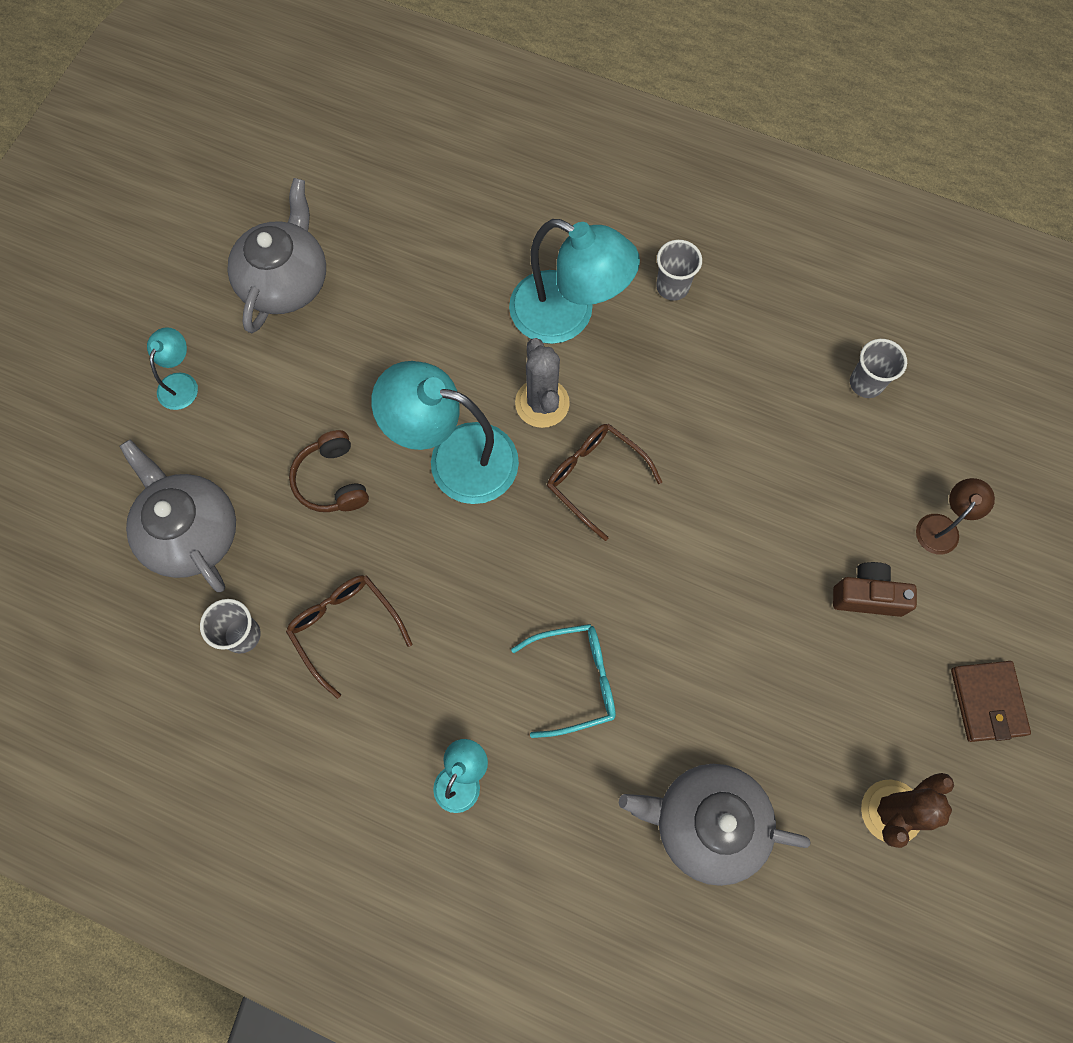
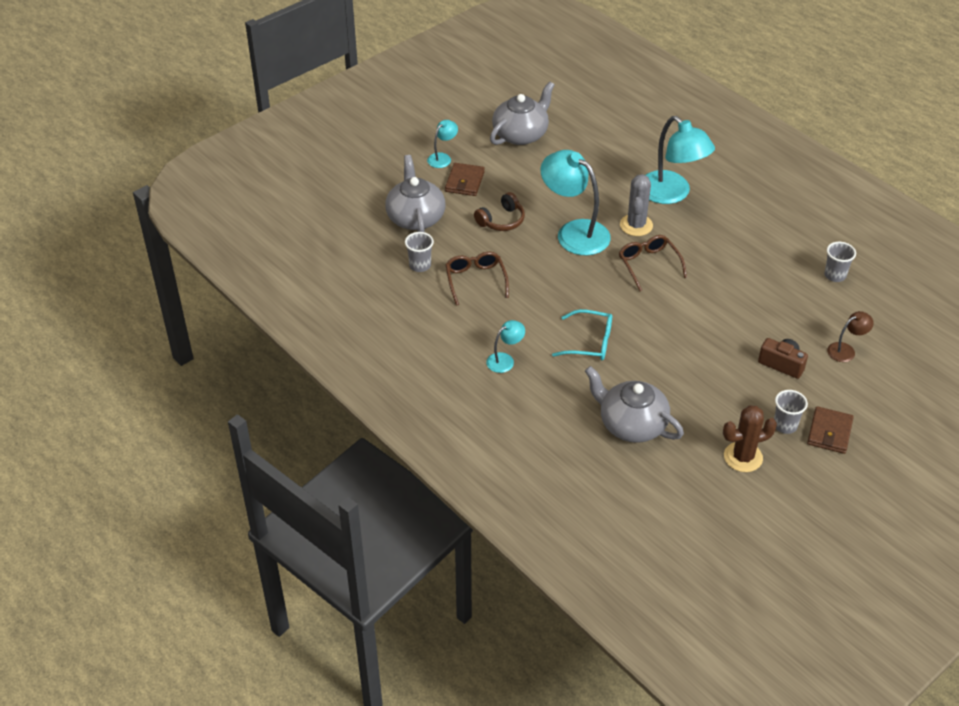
camera: 25 degrees right, 25 degrees down
(239, 421) = (465, 182): none -> brown wallet
(332, 480) = (501, 220): brown headphones -> brown headphones turned 135 degrees counterclockwise
(672, 287) = (740, 200): grey cup -> grey cup (785, 425)

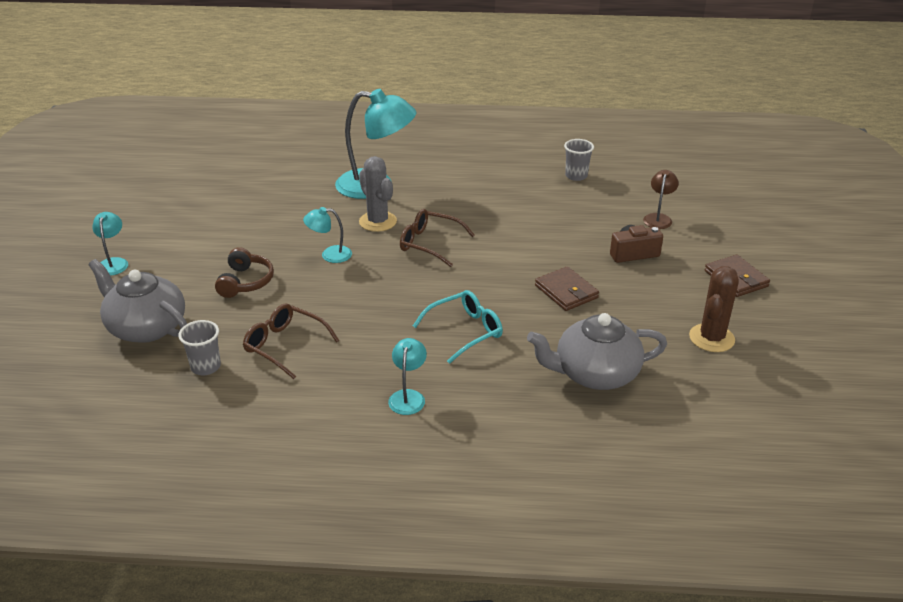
camera: 45 degrees left, 10 degrees down
(465, 182) = (164, 270): brown wallet -> brown wallet (566, 292)
(521, 134) = (176, 207): grey teapot -> none
(574, 232) = (330, 255): turquoise lamp -> turquoise lamp, size x0.48
(785, 425) = (701, 294): grey cup -> none

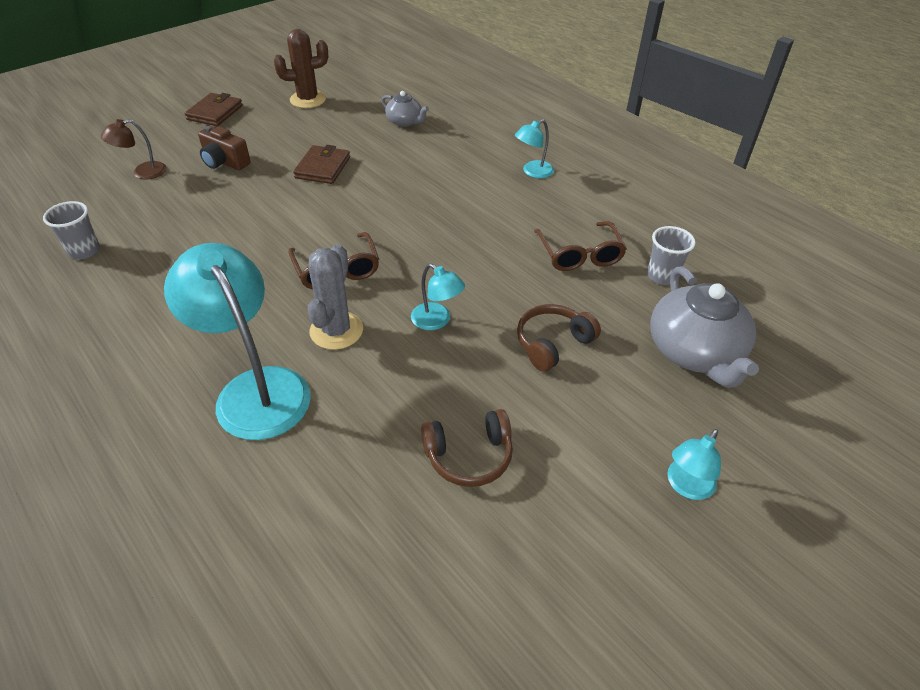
camera: 135 degrees left, 10 degrees up
(239, 218) = (469, 456): none -> brown headphones
(465, 331) = (435, 185): turquoise glasses -> none
(595, 374) = (405, 122): grey teapot -> grey teapot, size x0.53

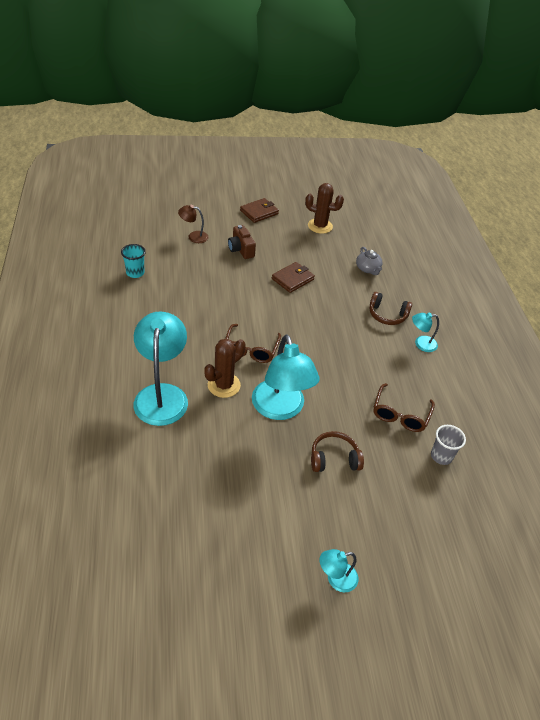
camera: 30 degrees right, 0 degrees up
(84, 251) = (135, 273): grey cup -> turquoise cup
(336, 330) = (224, 385): grey cactus -> brown cactus
(437, 321) = (280, 409): turquoise lamp -> turquoise lamp, size x2.09
(469, 456) = (236, 491): brown headphones -> brown headphones (387, 315)
(694, 352) = (415, 513): grey teapot -> none

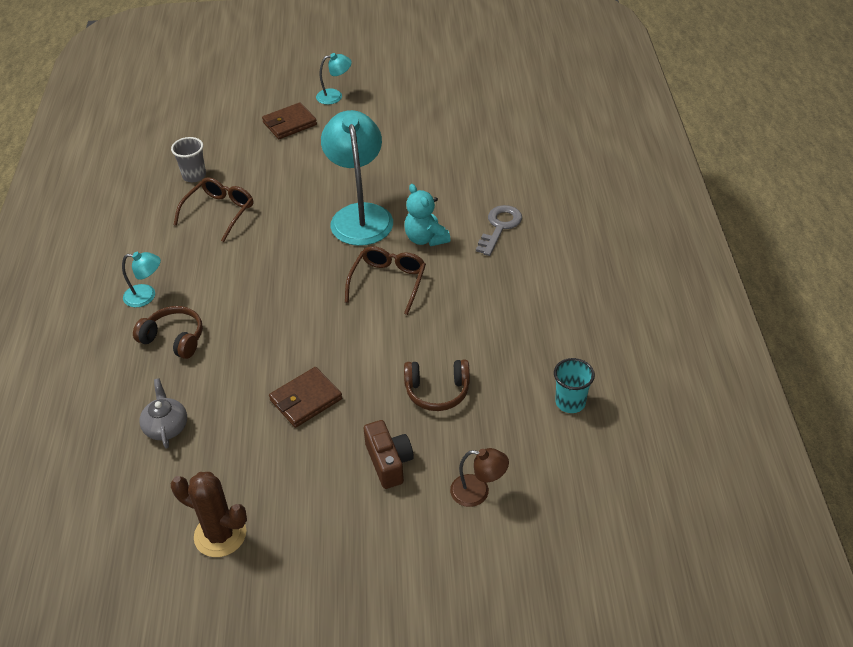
camera: 170 degrees left, 0 degrees up
(162, 395) = (500, 227): turquoise lamp -> grey key
(224, 385) = (426, 238): brown cactus -> turquoise teddy bear
(259, 212) = (342, 572): brown wallet -> brown wallet (289, 124)
(334, 458) = (311, 172): brown headphones -> brown headphones (437, 391)

